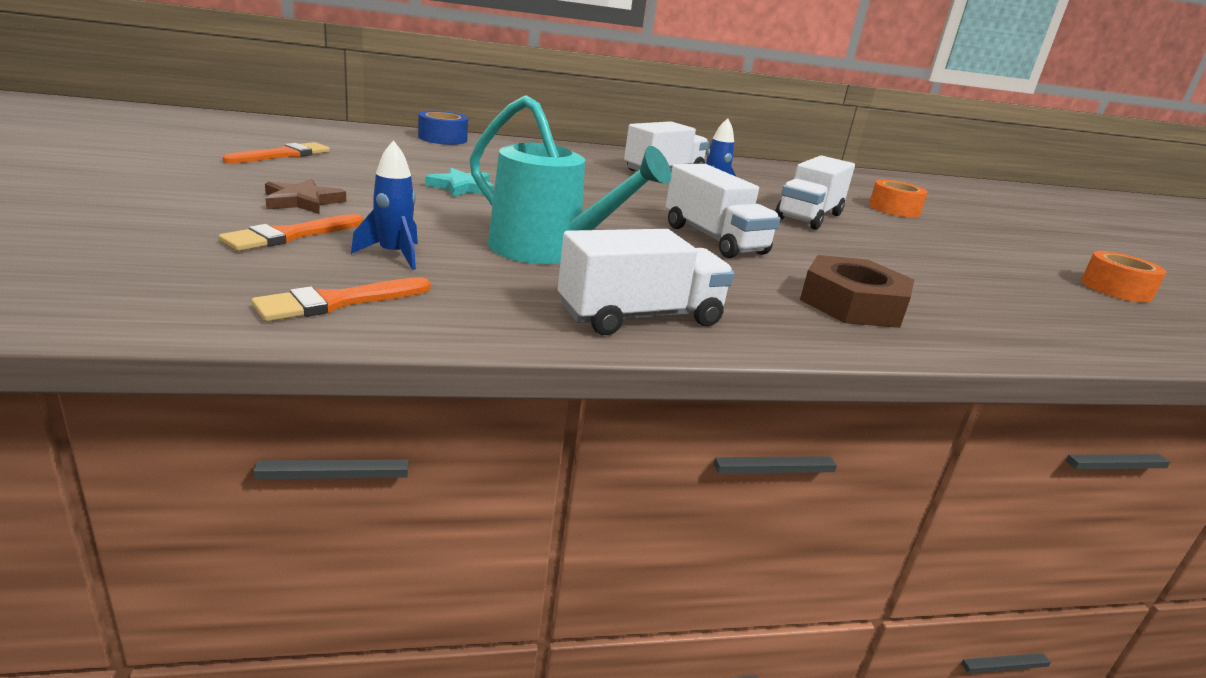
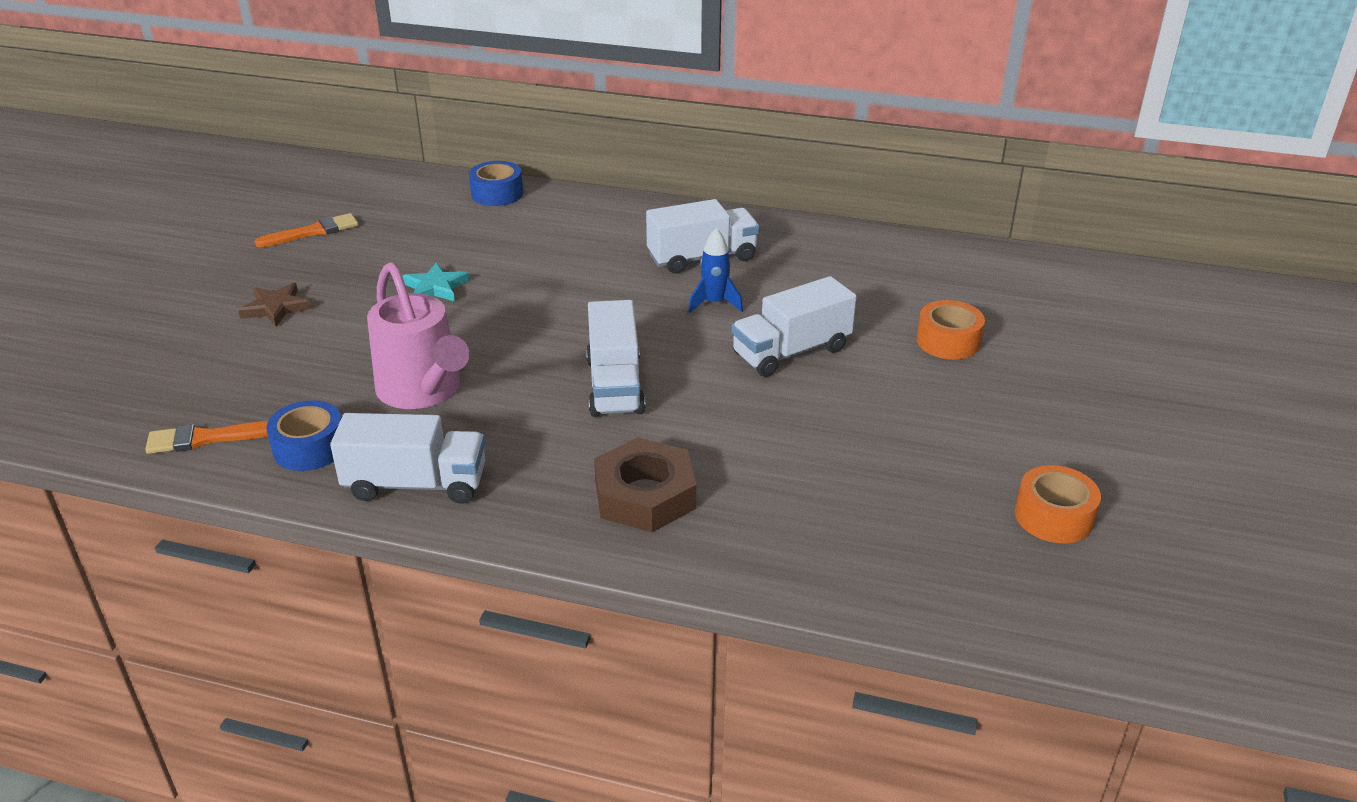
camera: 30 degrees right, 10 degrees up
(290, 235) = (233, 355): orange brush -> none
(394, 255) = (290, 386): blue rocket -> none
(482, 299) = (310, 448): none -> blue tape
(548, 251) = (423, 391): turquoise watering can -> pink watering can

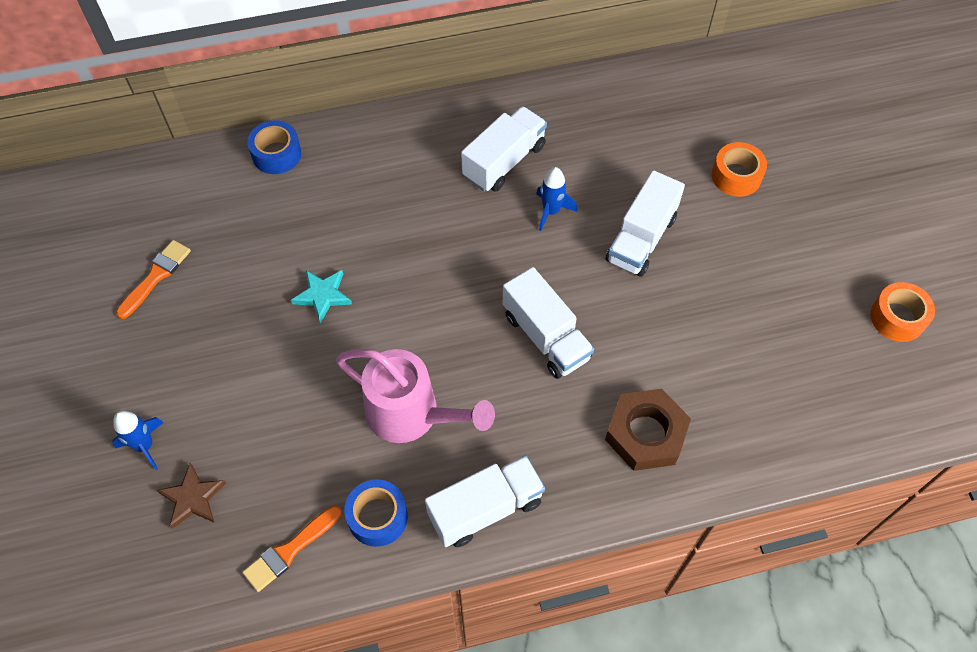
camera: 30 degrees left, 25 degrees up
(178, 325) = (145, 445): none -> blue rocket
(276, 308) = (210, 384): brown star -> brown star (192, 498)

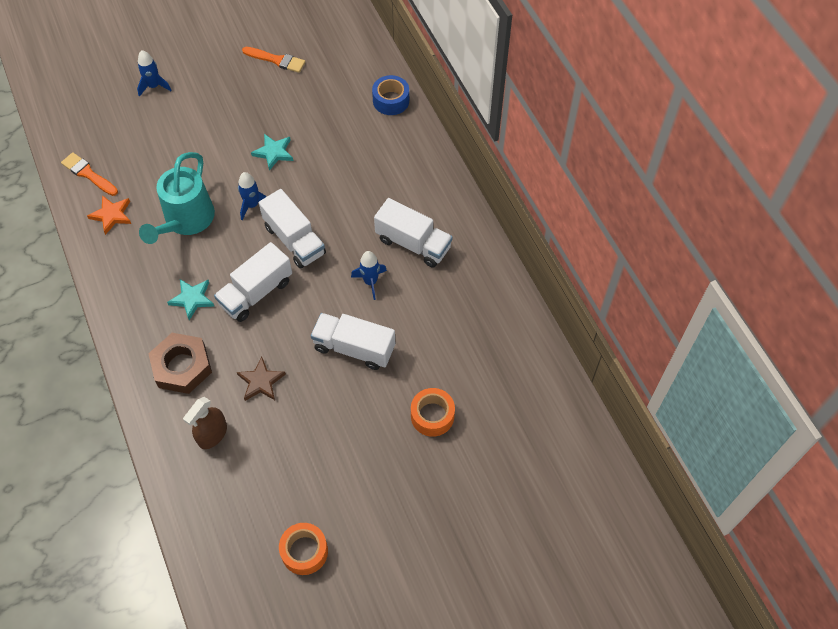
camera: 80 degrees right, 0 degrees up
(192, 498) = (120, 118): brown star -> brown star (261, 381)
(377, 517) = (112, 215): blue tape -> orange star
(405, 329) = (252, 205): none -> blue rocket
(412, 415) = (186, 221): pink watering can -> turquoise watering can
(485, 509) = (120, 274): white truck -> white truck (294, 240)
(543, 414) = (192, 299): none -> turquoise star
(746, 403) = (212, 434): none -> brown spray bottle

